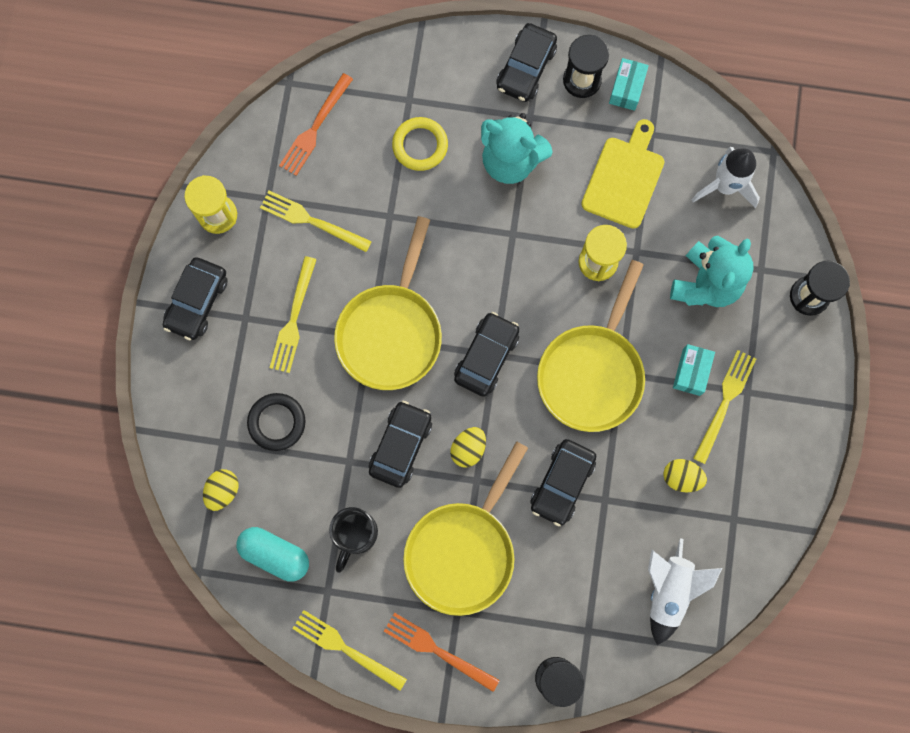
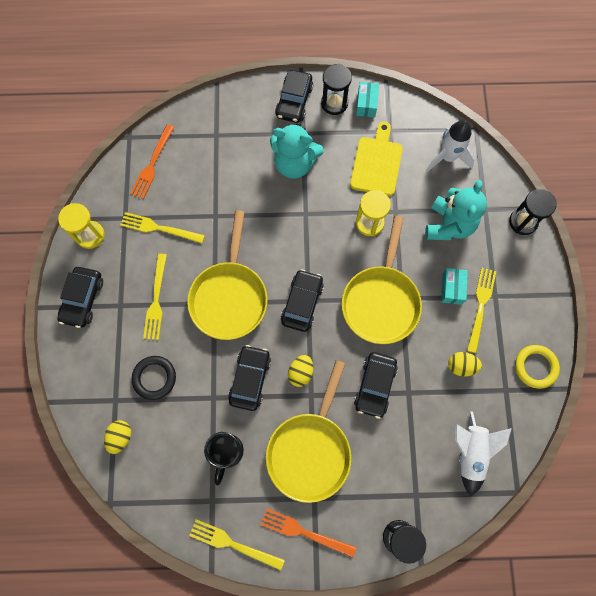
camera: 10 degrees left, 5 degrees down
(275, 554) = (167, 479): turquoise capsule -> none
(420, 145) = (229, 164): yellow ring -> yellow ring (535, 367)

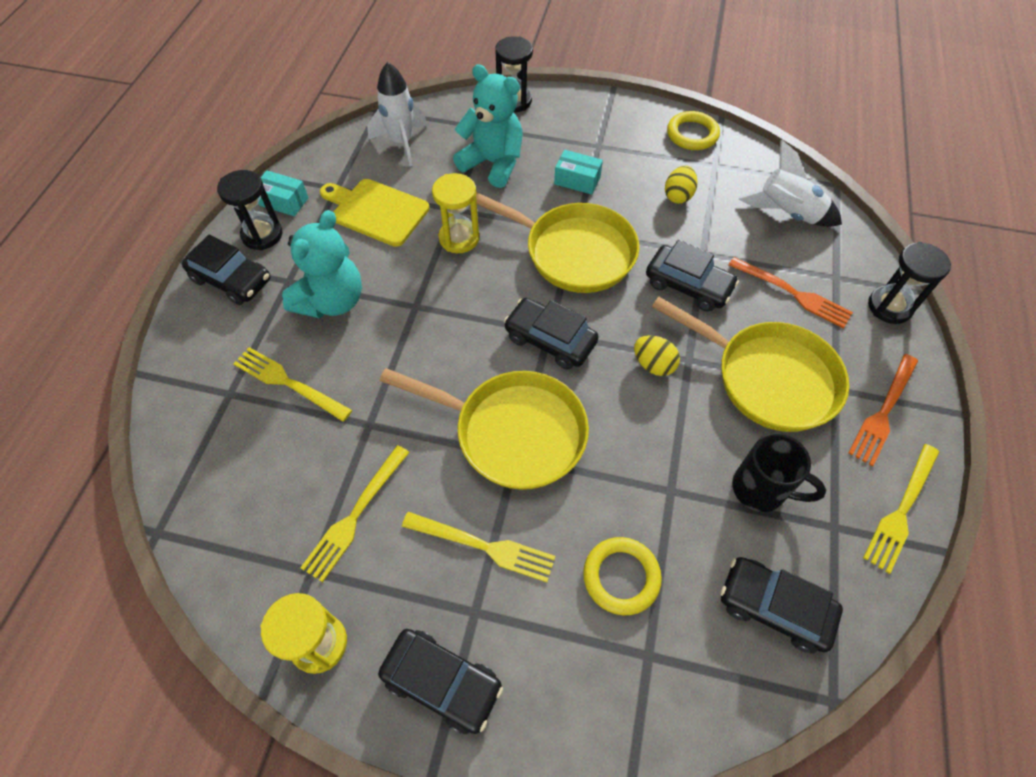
camera: 75 degrees left, 15 degrees down
(120, 437) = (716, 658): yellow egg -> none
(152, 164) = (231, 503): orange fork -> orange fork (793, 293)
(154, 378) = (621, 577): black ring -> yellow ring
(250, 379) = (650, 432): black car -> black car (774, 607)
(480, 306) = (607, 161): yellow fork -> yellow fork (288, 383)

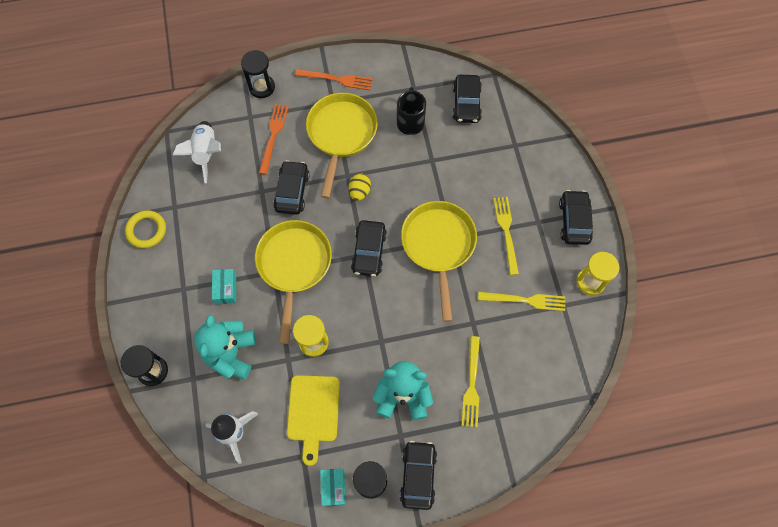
camera: 115 degrees left, 10 degrees up
(621, 577) = (487, 167): yellow ring -> none
(678, 196) = (215, 220): yellow egg -> none
(901, 510) = (390, 64): yellow fork -> none

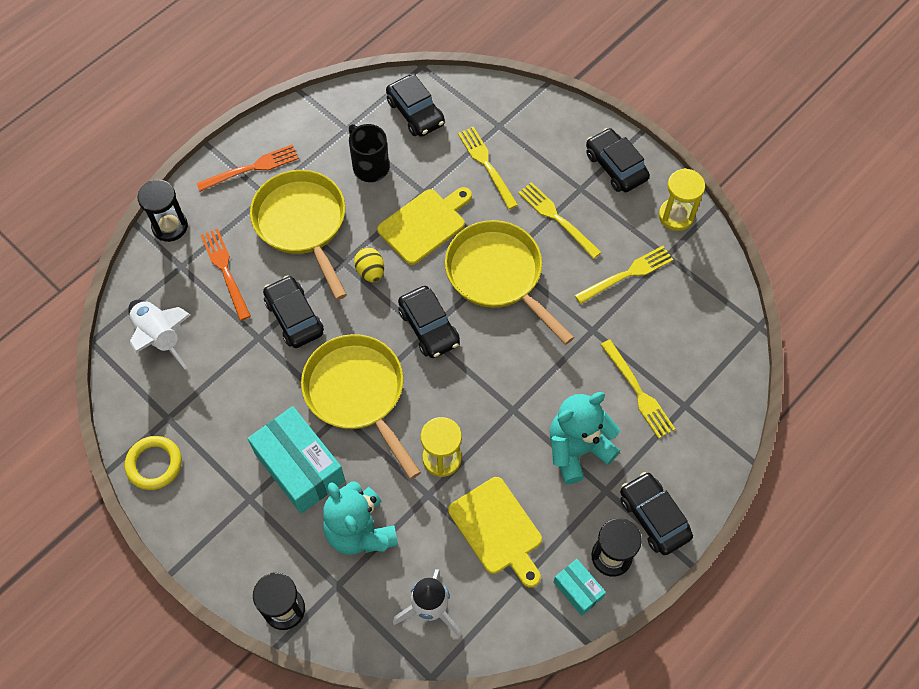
camera: 35 degrees left, 5 degrees down
(226, 289) = (299, 467): turquoise box -> turquoise box, size x1.96
(416, 182) = (424, 224): none -> yellow cutting board
(486, 166) = (486, 165): none -> yellow fork

